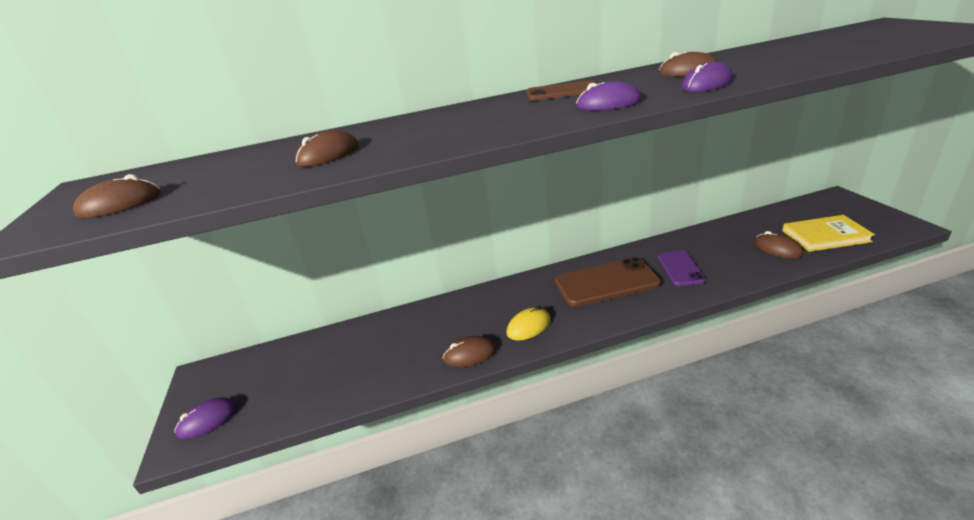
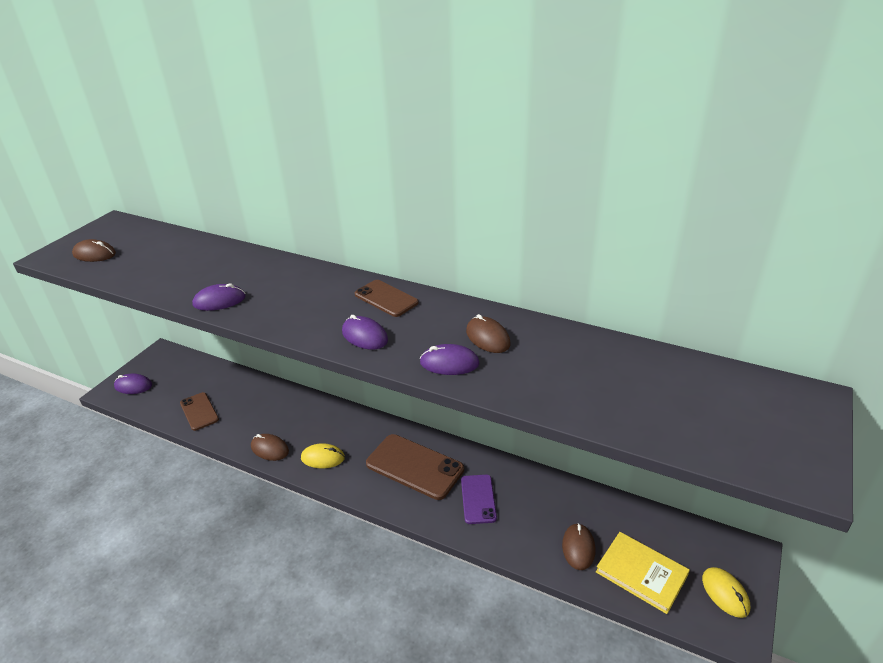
camera: 40 degrees right, 5 degrees up
(328, 155) = (197, 274): brown mouse -> none
(339, 382) = (199, 411): none -> brown phone
(408, 150) = (219, 301): none -> purple mouse
(680, 268) = (478, 499): purple phone -> purple phone turned 45 degrees counterclockwise
(868, 216) = (725, 593): none -> yellow mouse

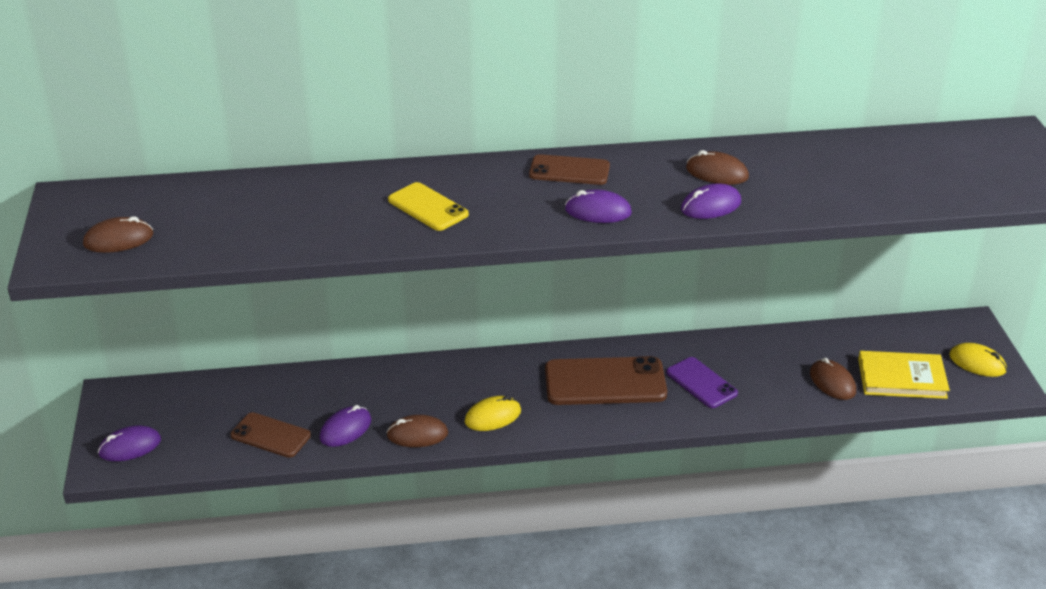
camera: 35 degrees left, 0 degrees up
(219, 301) = (384, 233): purple mouse -> purple mouse (345, 429)
(267, 293) = (428, 207): none -> yellow phone

